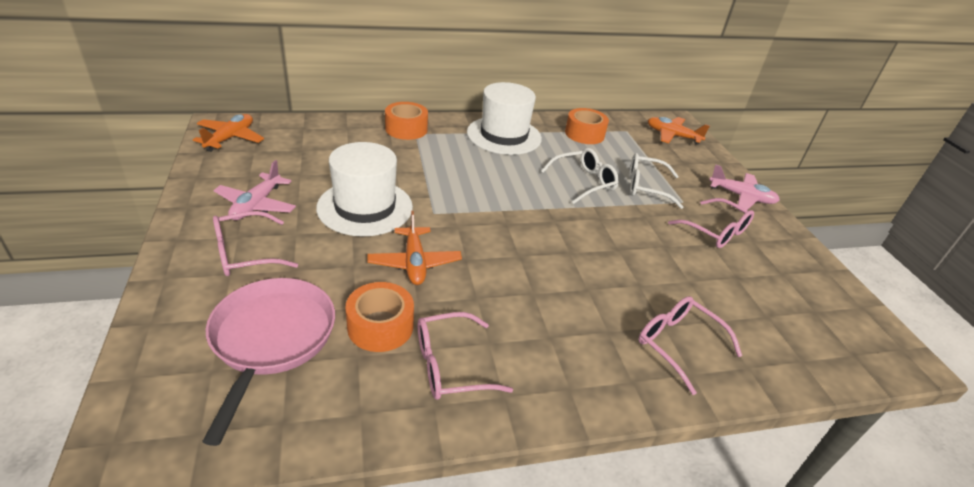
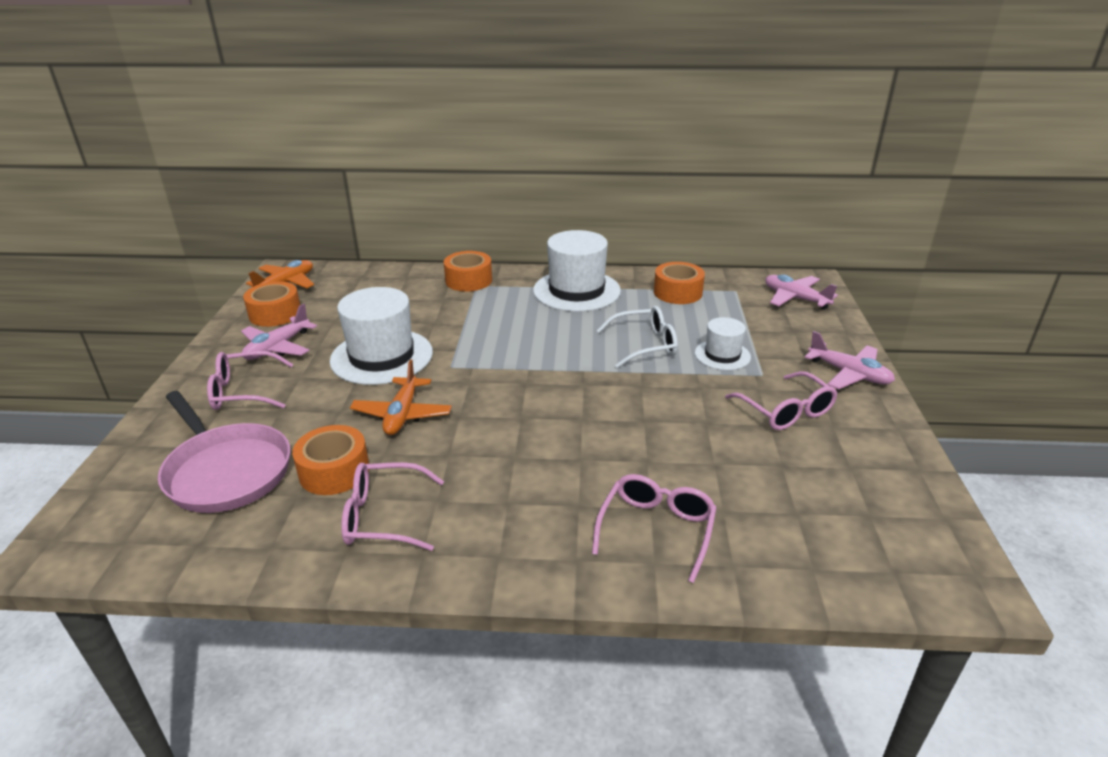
camera: 20 degrees right, 5 degrees down
(235, 170) = (275, 314): none -> orange tape
(271, 339) = (226, 471): pink pan -> pink pan turned 120 degrees clockwise
(646, 187) = (722, 355): white glasses -> white hat
(672, 136) = (795, 298): orange plane -> pink plane
(678, 345) = (656, 530): pink glasses -> pink glasses turned 45 degrees clockwise

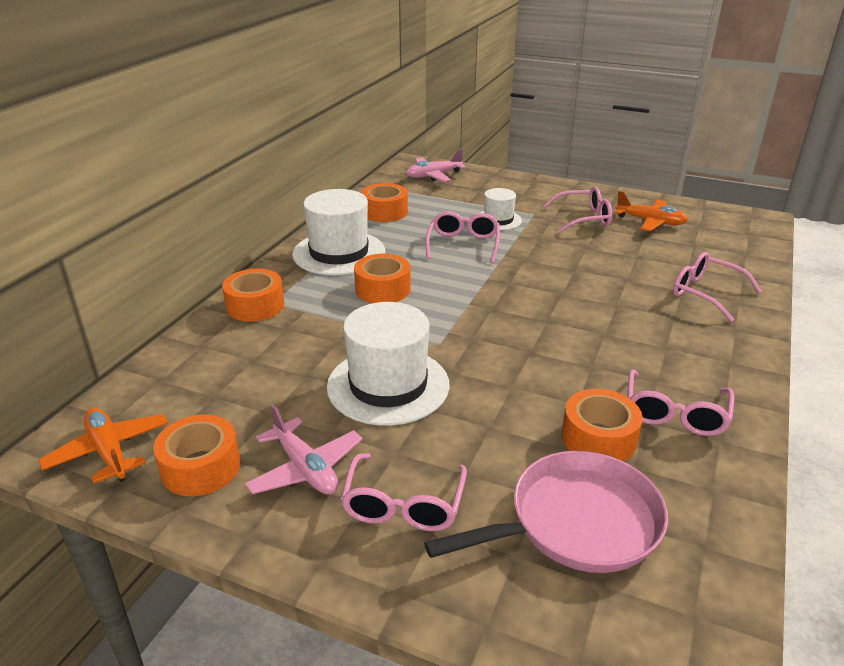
camera: 70 degrees left, 0 degrees up
(402, 414) = (514, 384): orange plane -> orange plane (650, 222)
(526, 323) = (383, 289): none -> orange tape
(644, 345) = (463, 244): white glasses -> pink glasses
(849, 374) = (548, 188): pink plane -> none

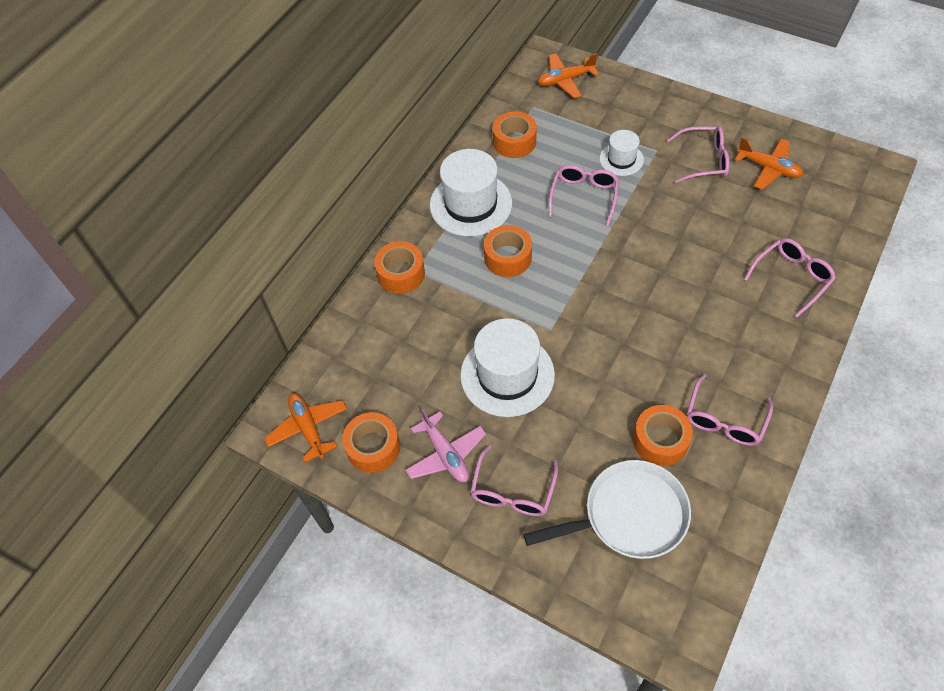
camera: 10 degrees right, 25 degrees up
(433, 175) = (565, 80): pink plane -> orange plane
(576, 523) = (629, 515): pink pan -> white pan
(706, 293) = (791, 278): pink glasses -> pink glasses turned 90 degrees clockwise

